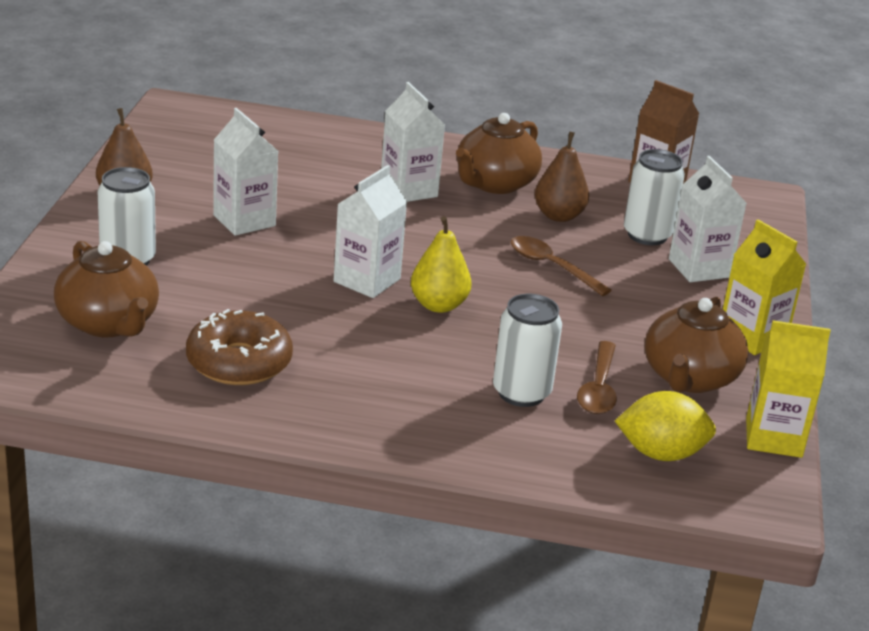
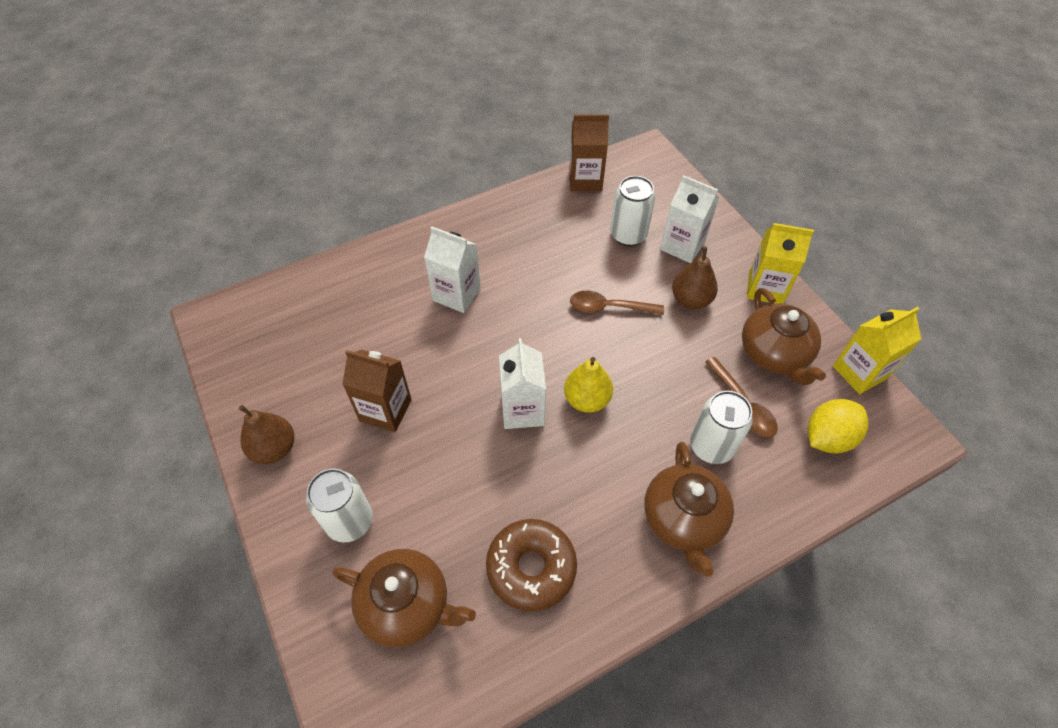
camera: 35 degrees left, 25 degrees up
(244, 220) = (385, 410): white carton -> brown carton
(495, 183) = (500, 248): brown teapot -> brown teapot (683, 519)
(559, 216) = (565, 253): brown pear -> brown pear (690, 300)

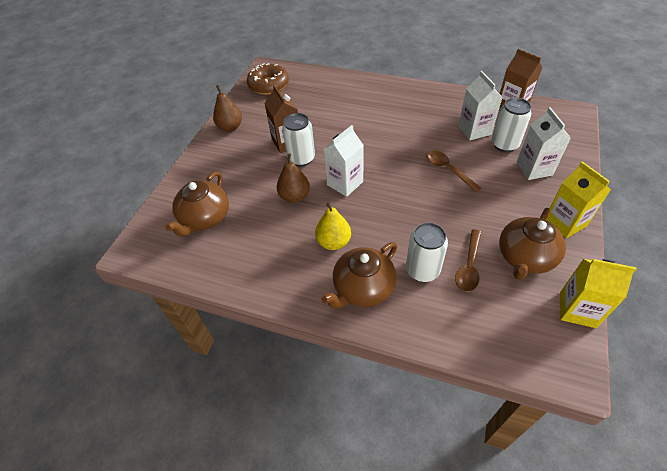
camera: 50 degrees right, 5 degrees down
(349, 521) = (223, 172): white can -> white can (301, 159)
(407, 605) = (205, 218): brown teapot -> brown teapot turned 45 degrees clockwise
(456, 294) = (375, 117): white carton -> white carton (474, 130)
(531, 568) = (267, 246): brown donut -> brown donut (268, 85)
(586, 399) = (382, 201): yellow pear -> yellow pear (333, 242)
(690, 300) = (504, 197): brown pear -> brown pear (294, 196)
(827, 437) = (504, 323): yellow lemon -> none

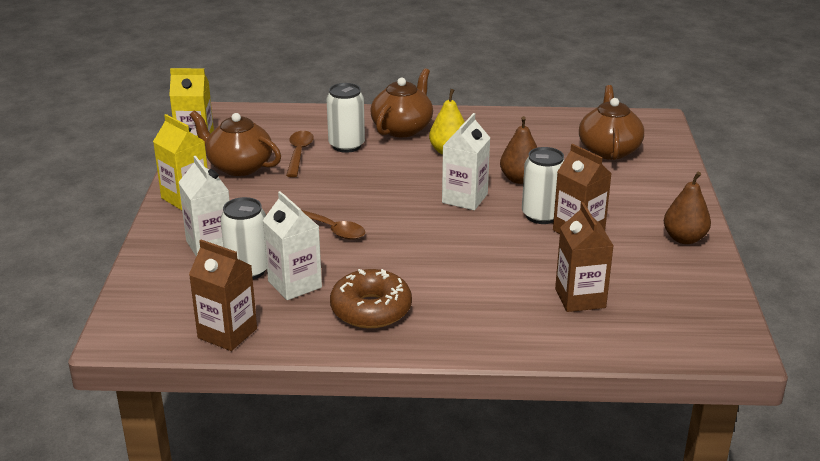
camera: 160 degrees right, 20 degrees down
(268, 85) = (692, 313): brown donut -> brown donut (371, 309)
(317, 100) = (580, 298): none -> brown carton
(525, 257) = (239, 166): brown teapot -> brown teapot turned 75 degrees counterclockwise

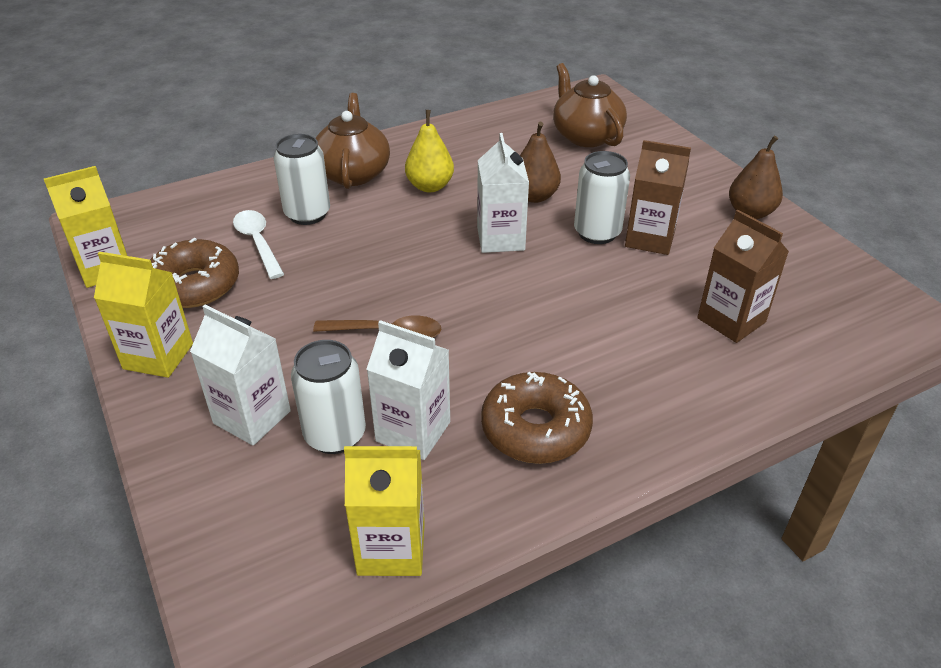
camera: 30 degrees left, 10 degrees up
(227, 333) = (391, 548): brown carton -> yellow carton
(239, 166) = (194, 285): brown teapot -> brown donut
(299, 154) = (258, 243): brown spoon -> white spoon

